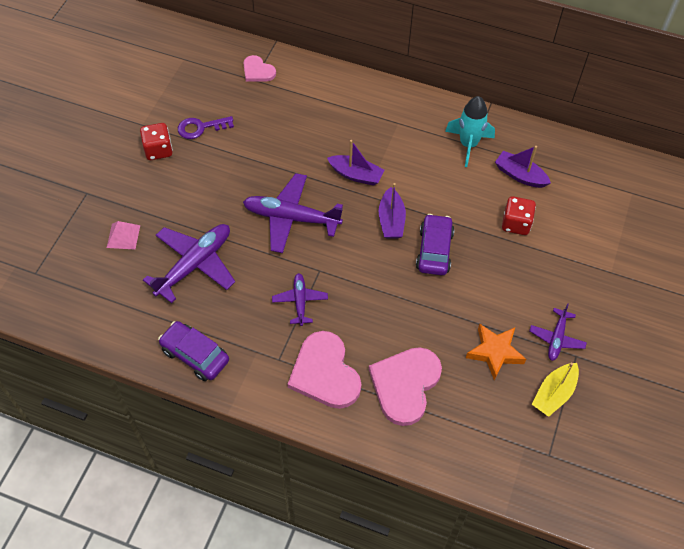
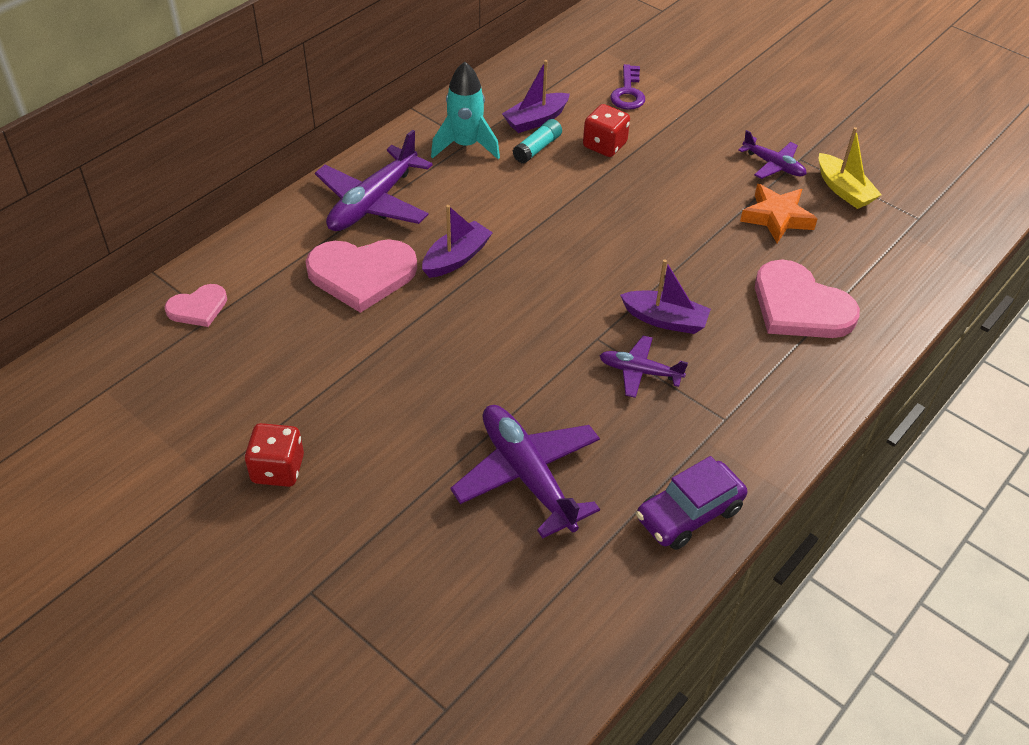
camera: 70 degrees left, 10 degrees down
(123, 236) = (429, 557): pink pyramid -> none
(200, 128) = (266, 404): purple key -> purple key (628, 93)
(291, 218) = (495, 344): purple plane -> purple plane (373, 203)
(325, 373) = (760, 377): pink heart -> pink heart (361, 274)
(391, 220) = (548, 247): purple boat -> purple boat (665, 320)
(434, 250) = (612, 223): purple car -> none
(489, 185) = (537, 148): none -> turquoise glue stick

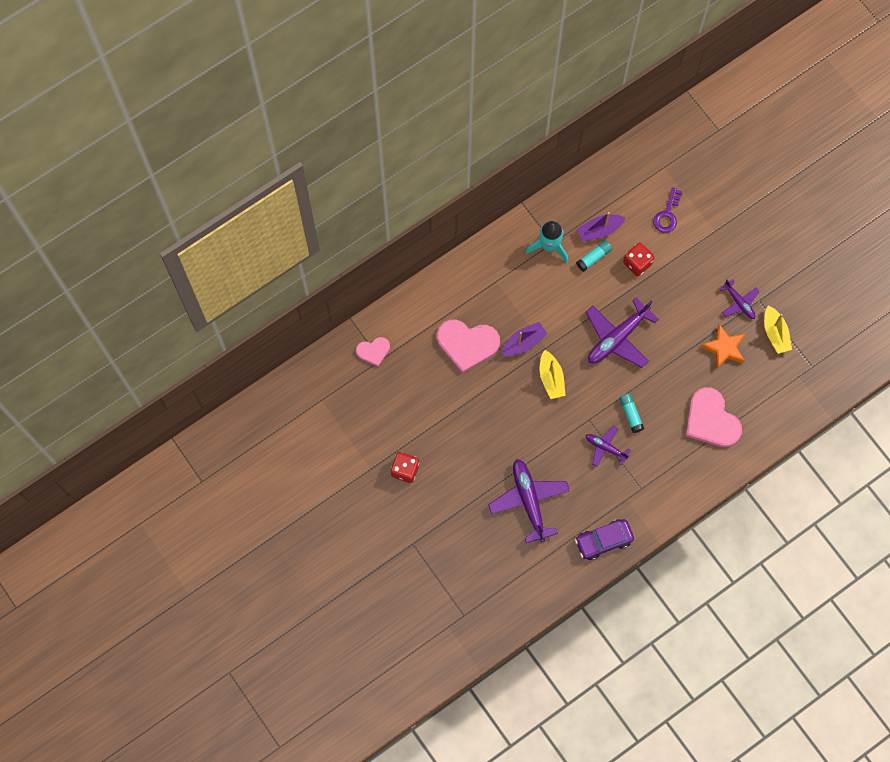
camera: 15 degrees right, 25 degrees up
(373, 203) = (483, 286): purple plane -> purple plane (617, 338)
(515, 295) = (551, 378): none -> yellow boat
(665, 320) = (630, 414): purple boat -> turquoise glue stick

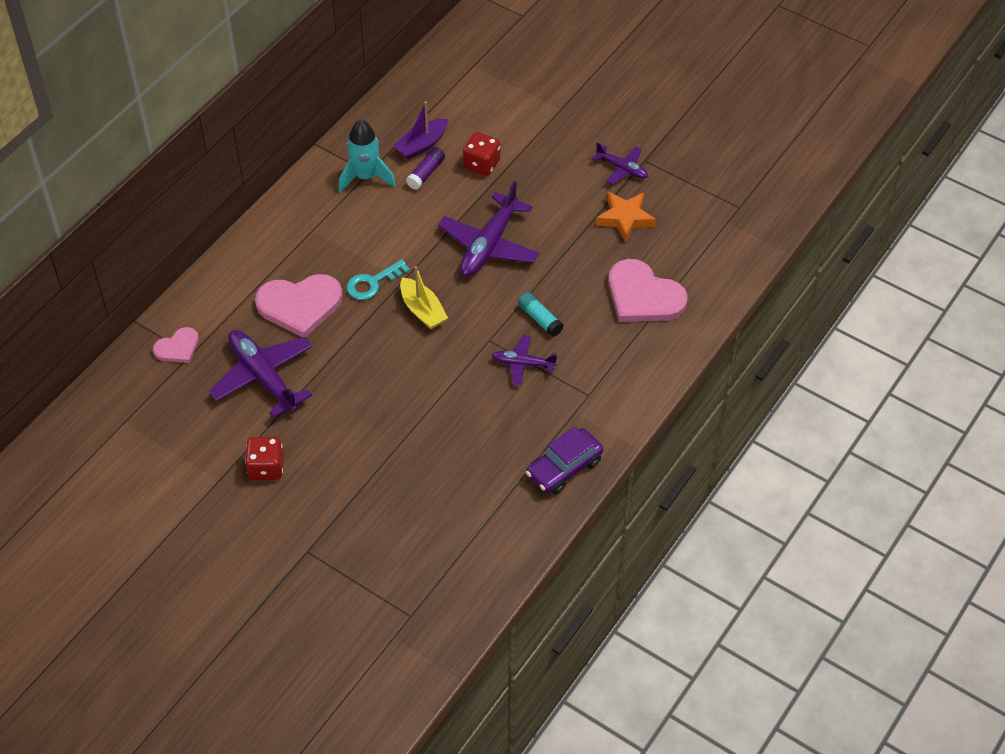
camera: 20 degrees left, 20 degrees down
(523, 342) = (372, 283): purple boat -> turquoise key
(528, 500) = (446, 452): purple plane -> purple plane (263, 377)
(594, 257) = (426, 173): turquoise glue stick -> purple glue stick
(667, 215) = (497, 108): purple key -> none
(775, 333) = (679, 187): yellow boat -> none

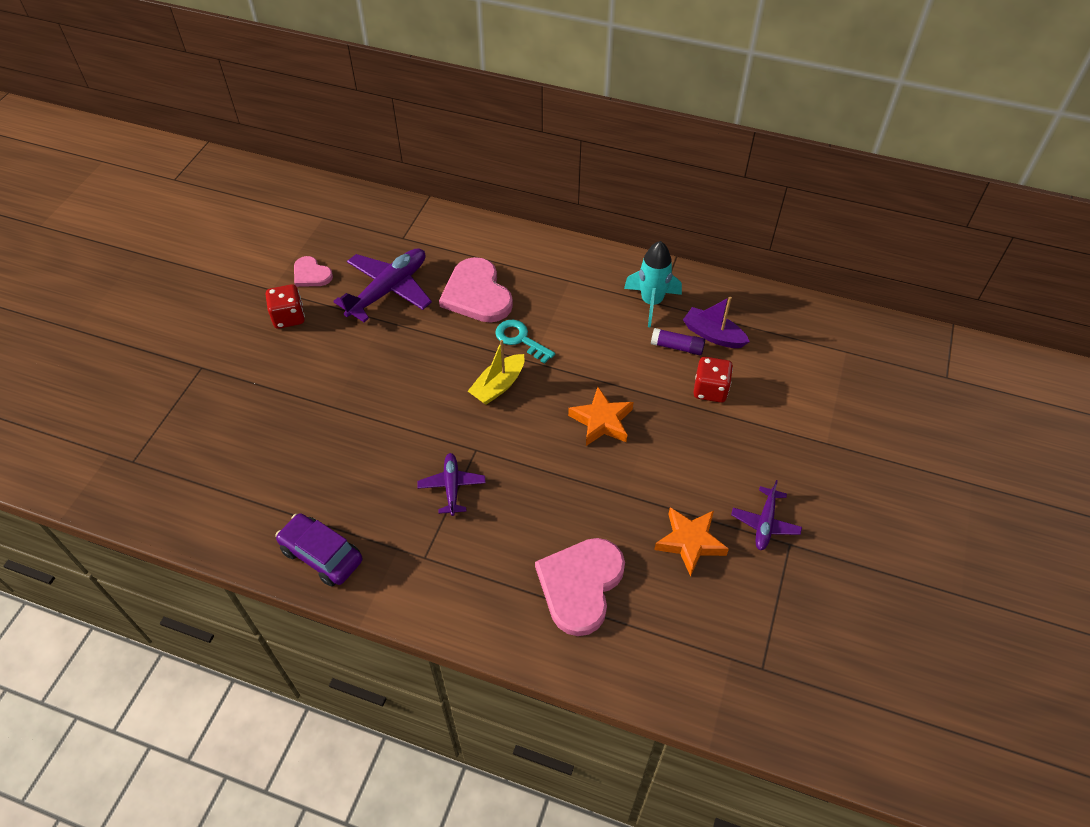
camera: 75 degrees right, 0 degrees up
(178, 347) = (407, 228): pink heart -> pink heart (311, 274)
(489, 245) = (602, 421): purple plane -> orange star
(540, 319) = (516, 489): turquoise glue stick -> none

